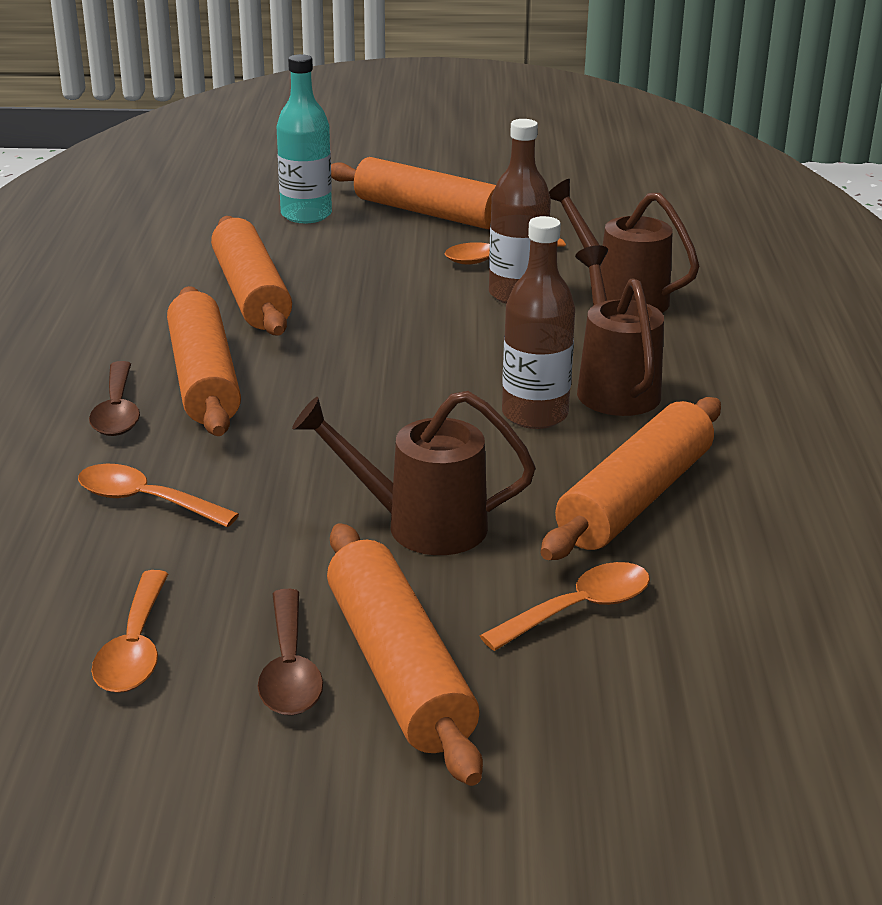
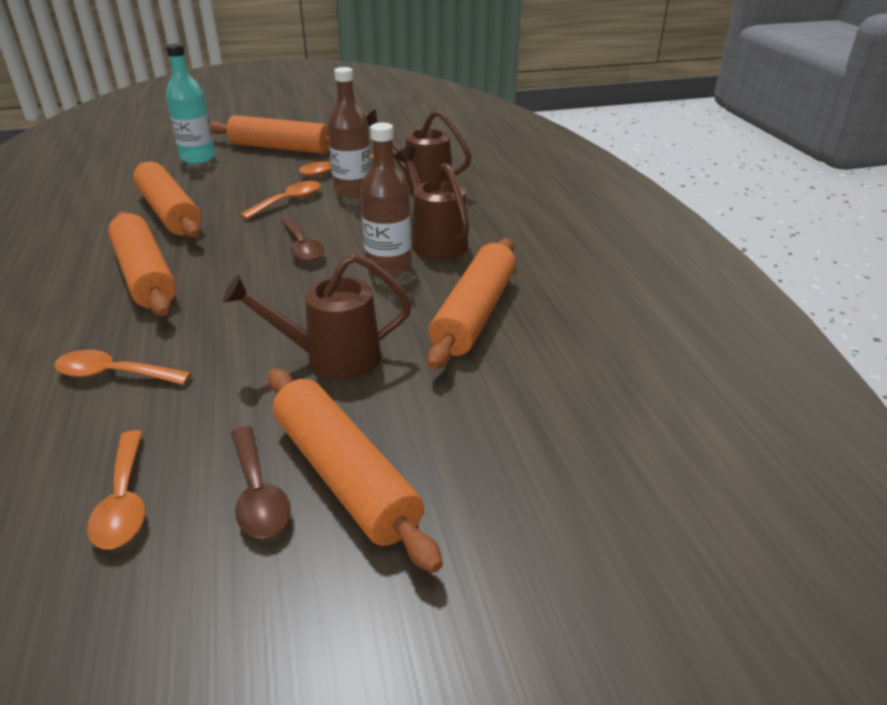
camera: 15 degrees left, 5 degrees up
(117, 411) = (81, 308): brown spoon -> brown spoon (302, 247)
(578, 609) = (463, 401): orange spoon -> orange spoon (288, 201)

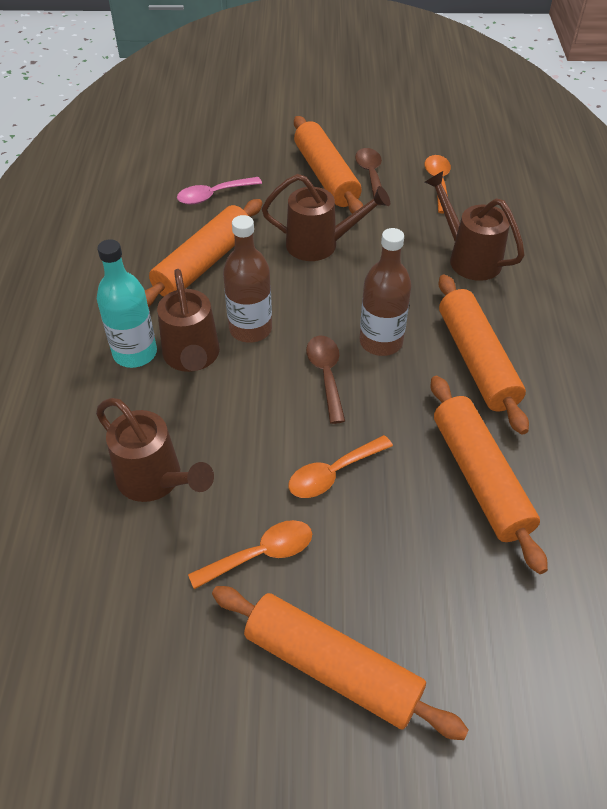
camera: 165 degrees left, 15 degrees up
(114, 374) = (469, 258): orange spoon -> brown watering can
(198, 158) = (471, 656): turquoise bottle -> turquoise bottle (135, 353)
(353, 191) = (247, 482): brown bottle -> brown bottle (381, 342)
(521, 403) = (213, 195): none -> pink spoon

